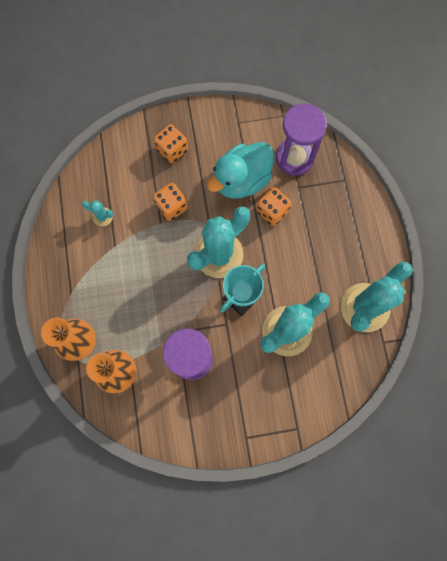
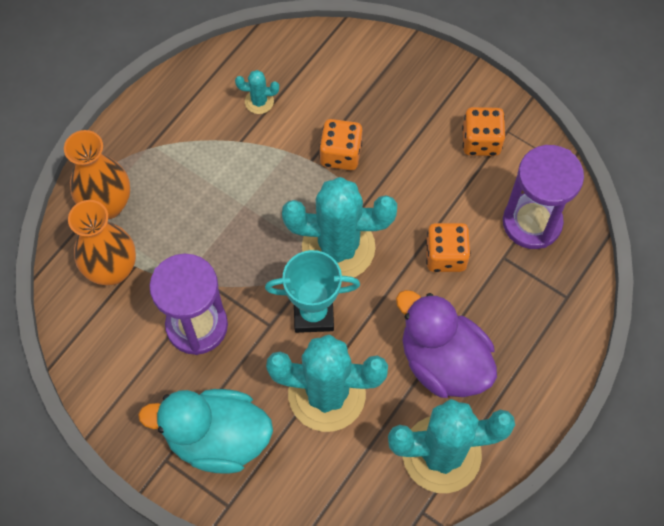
camera: 45 degrees right, 10 degrees down
(102, 217) = (259, 101): turquoise cactus -> turquoise cactus turned 60 degrees counterclockwise
(172, 150) = (403, 97): orange dice -> orange dice (481, 141)
(241, 180) = (446, 194): turquoise duck -> turquoise duck (217, 438)
(322, 263) = (443, 362): none -> purple duck

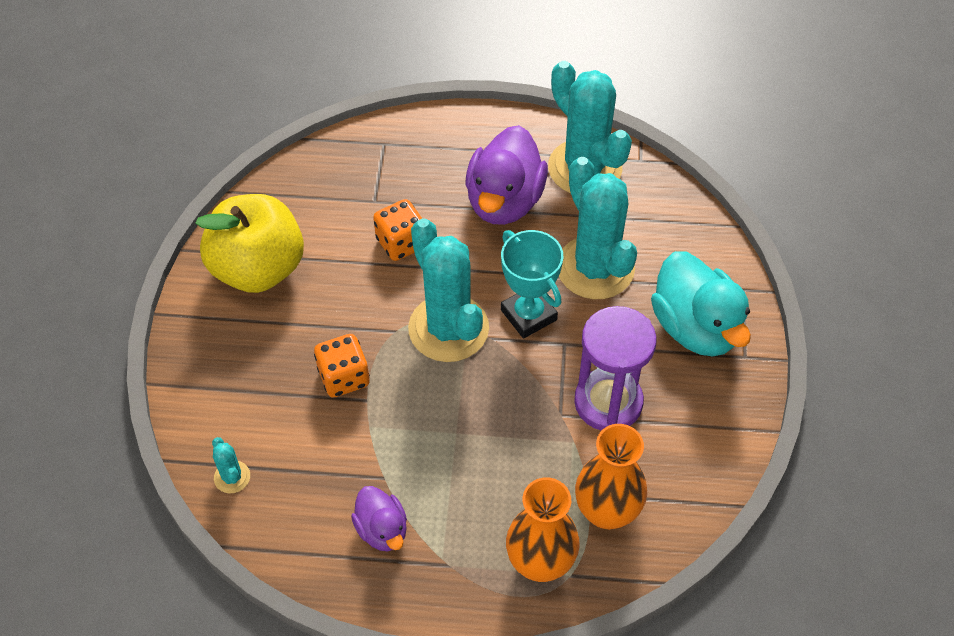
camera: 120 degrees left, 10 degrees down
(201, 121) = (382, 530): none -> purple duck
(259, 101) = (324, 486): turquoise cactus -> turquoise cactus (232, 477)
(481, 141) = (258, 268): orange dice -> yellow apple
(532, 222) = (325, 195): purple hourglass -> none

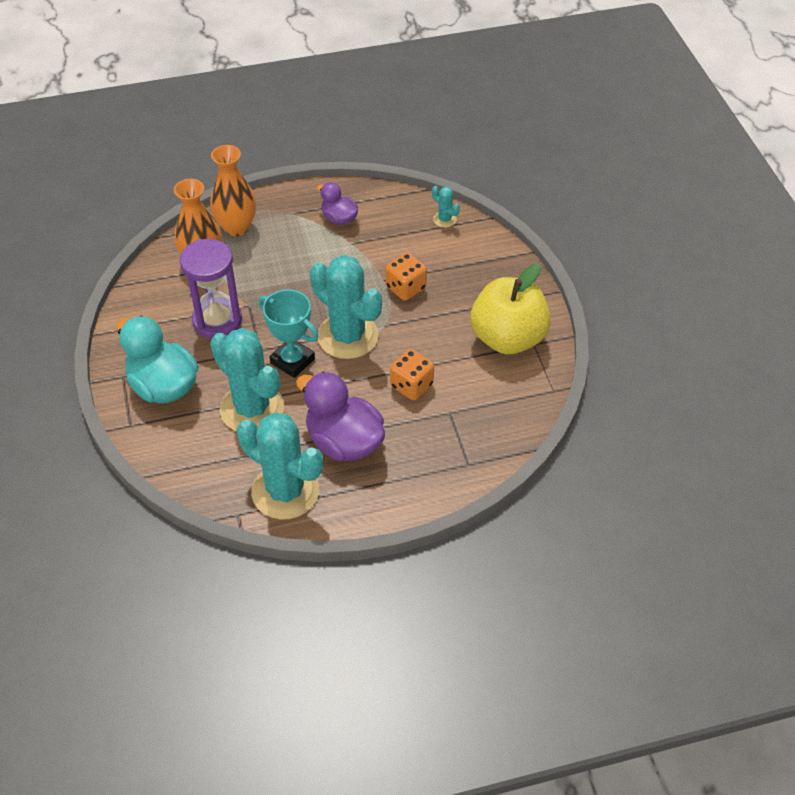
camera: 160 degrees right, 5 degrees down
(504, 201) = (344, 442): purple duck -> purple duck turned 45 degrees counterclockwise

